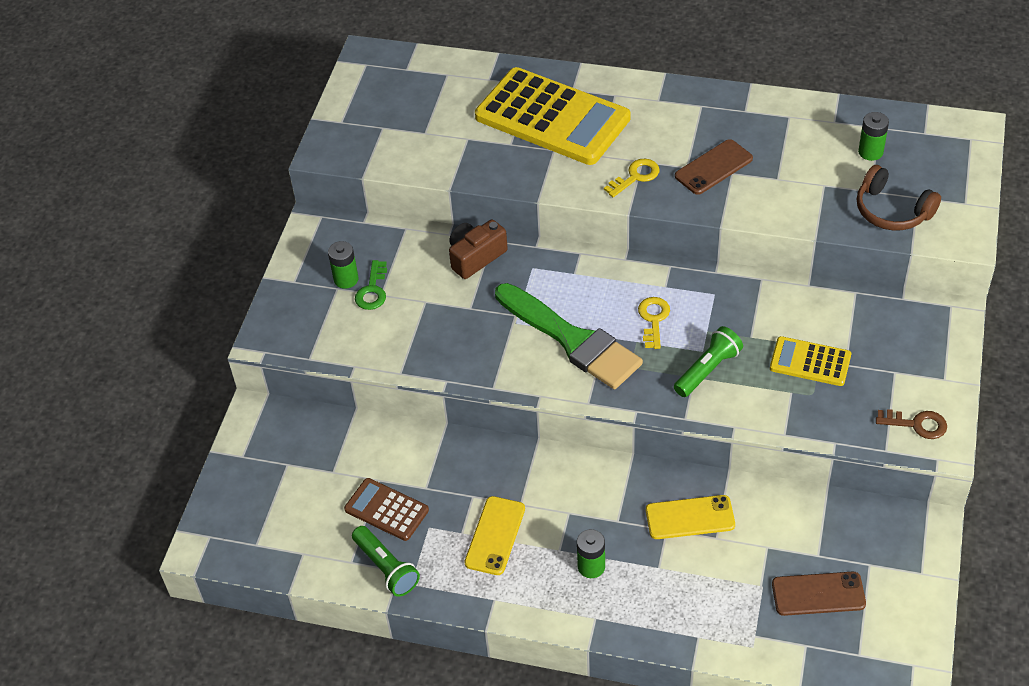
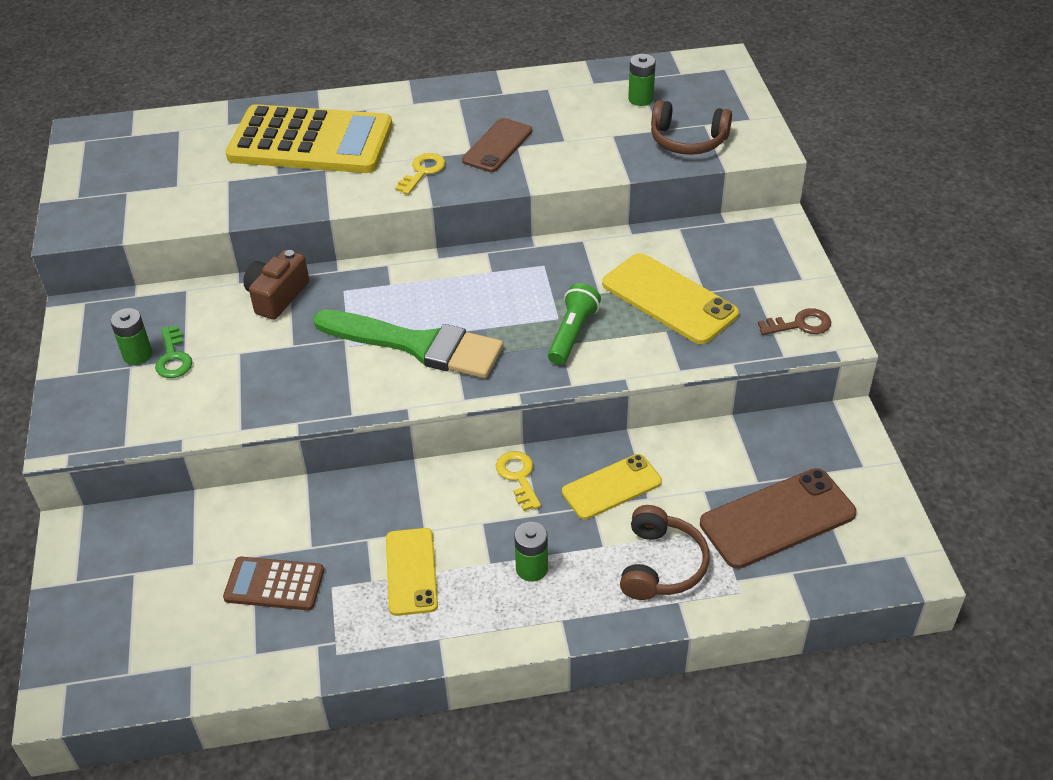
camera: 25 degrees left, 5 degrees down
(386, 568) = (300, 647): green flashlight -> none
(653, 319) = (494, 303): yellow key -> yellow key (518, 477)
(698, 600) = (661, 565): none -> brown headphones
(810, 362) = (669, 299): yellow calculator -> yellow phone
(818, 594) = (777, 518): brown phone -> brown phone, size x1.52

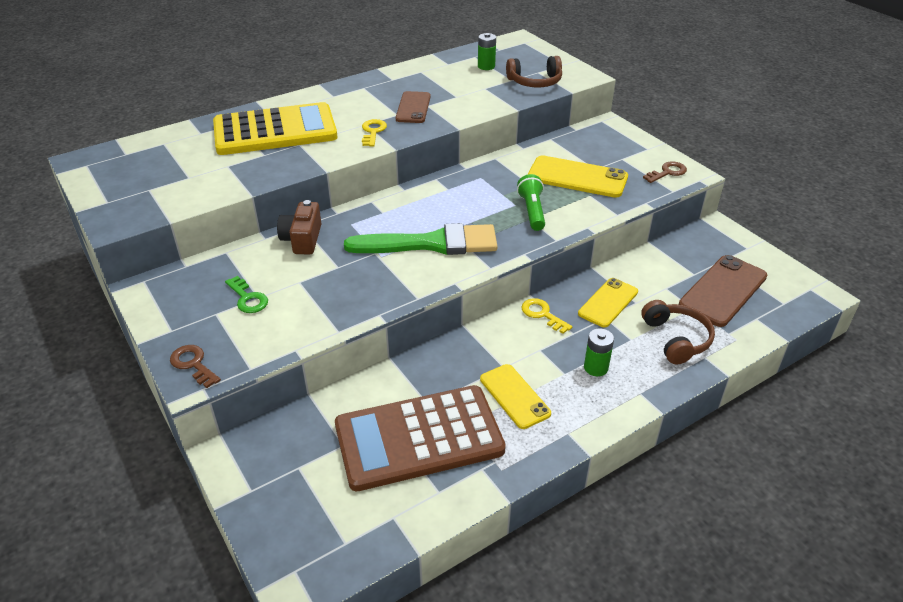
camera: 25 degrees left, 5 degrees down
(74, 422) = (193, 364): none -> brown key
(137, 355) = (216, 304): green battery -> none
(274, 584) = (419, 438): brown calculator -> brown calculator, size x2.05

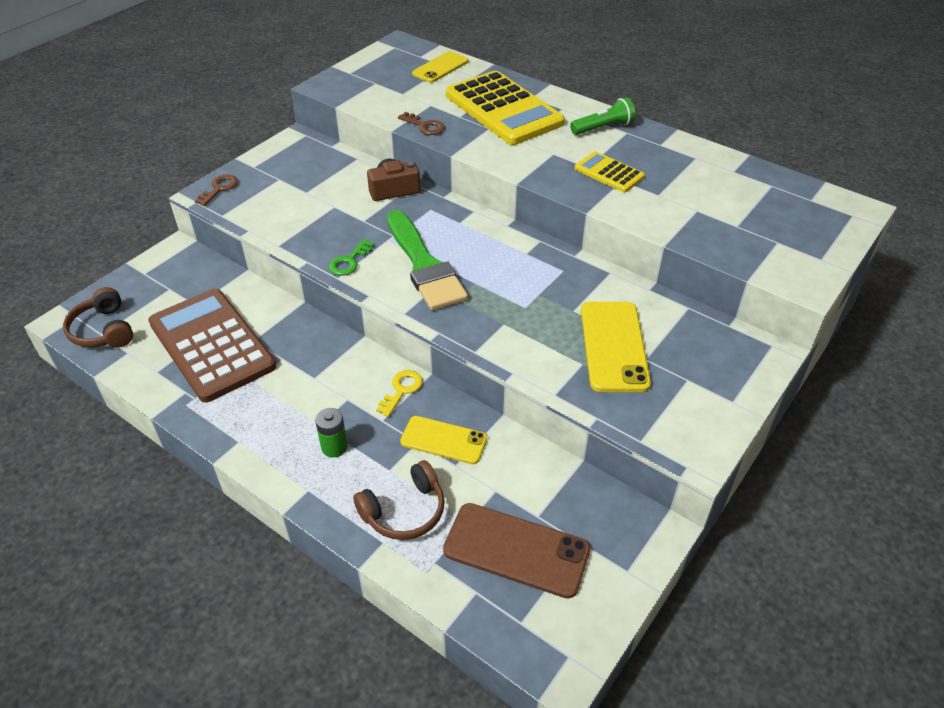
camera: 70 degrees right, 5 degrees up
(248, 298) = (302, 188): green key -> green key (349, 261)
(373, 132) = (540, 161): yellow key -> none
(413, 108) = (609, 173): brown phone -> yellow calculator
(486, 66) = (753, 199): green battery -> none
(514, 396) = (277, 394): yellow phone -> yellow phone (440, 67)
(532, 211) = (520, 322): green flashlight -> green flashlight (603, 128)
(535, 82) = (748, 245): brown headphones -> brown headphones (103, 330)
(667, 172) = (684, 430): brown key -> brown key (424, 126)

